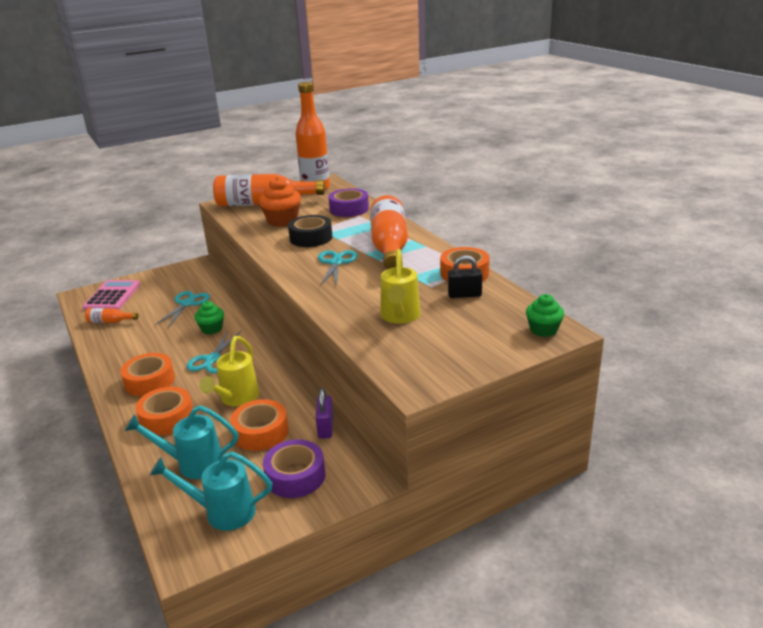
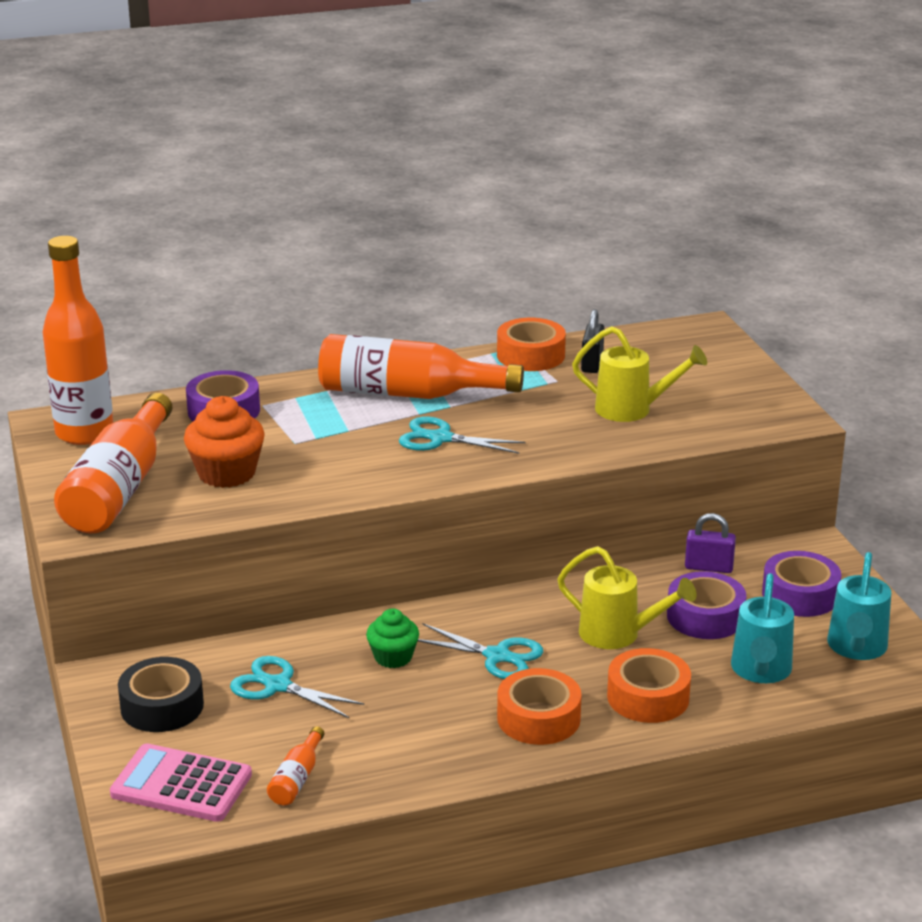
camera: 80 degrees left, 0 degrees up
(261, 432) = (705, 616): orange tape -> purple tape
(311, 238) = (327, 452): black tape -> black tape (162, 706)
(543, 330) = (697, 335): green cupcake -> none

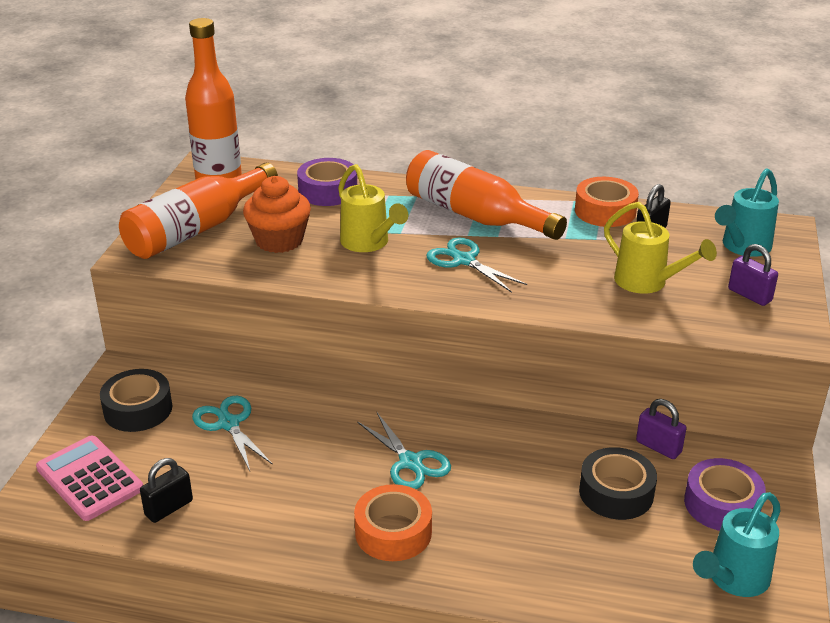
camera: 30 degrees right, 5 degrees up
(297, 778) = (169, 508): orange bottle -> black padlock
(393, 657) = (331, 432): green cupcake -> none
(618, 635) = (525, 481): yellow watering can -> yellow watering can (368, 243)
(648, 697) = (500, 550): orange tape -> none
(705, 616) = (616, 493): purple tape -> black tape
(729, 395) = (749, 295): none -> purple padlock
(760, 671) = (622, 566): turquoise watering can -> turquoise watering can (742, 247)

